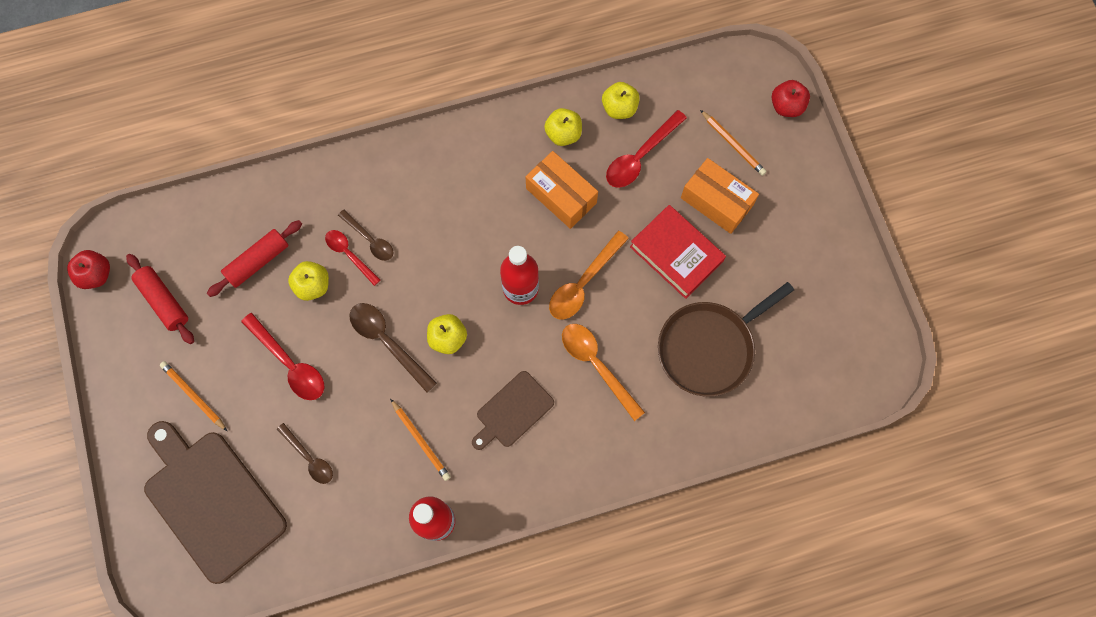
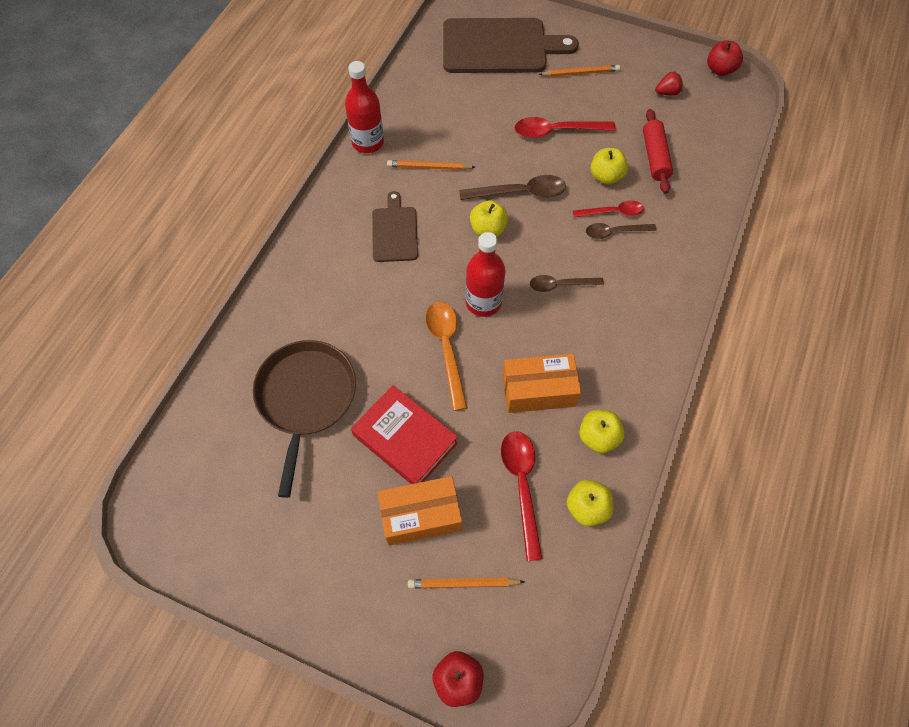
camera: 130 degrees right, 10 degrees down
(164, 301) = (667, 92): red rolling pin -> red strawberry
(309, 458) = (478, 105): brown spoon -> brown spoon (560, 285)
(597, 365) = (373, 308): orange spoon -> none
(676, 254) = (405, 439): red book -> red book turned 45 degrees clockwise

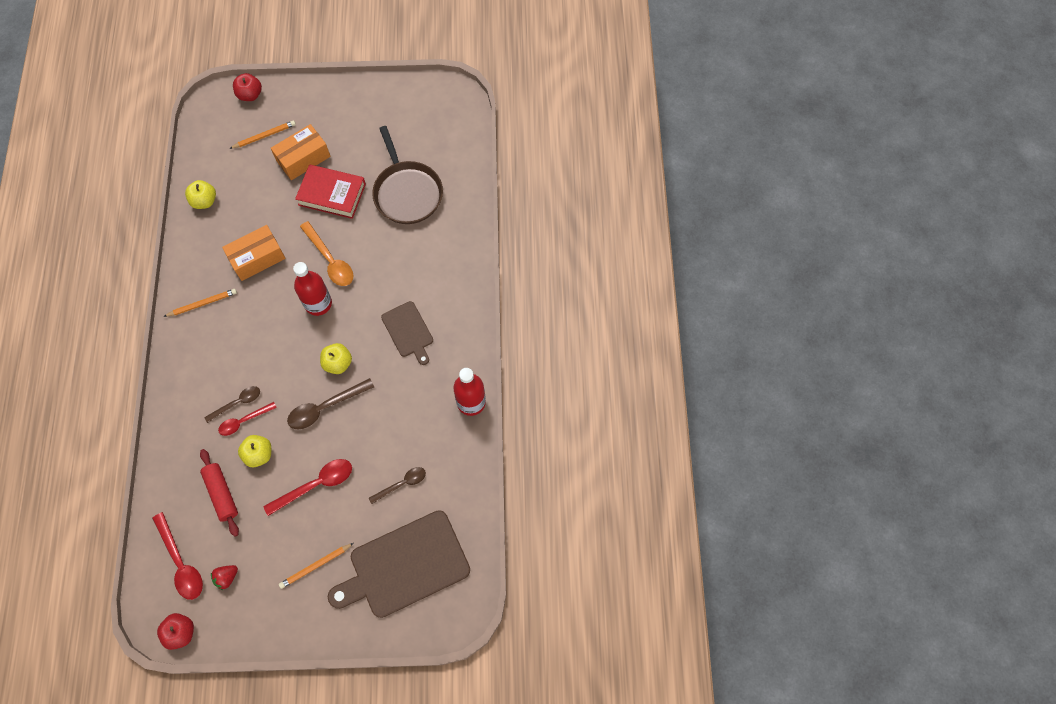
camera: 155 degrees right, 5 degrees up
(429, 167) = (409, 400): orange pencil -> orange pencil (202, 304)
(522, 486) = (248, 197): red spoon -> red spoon (181, 562)
(560, 285) = (266, 340): brown spoon -> brown spoon (402, 484)
(598, 437) = (209, 244): yellow apple -> none

